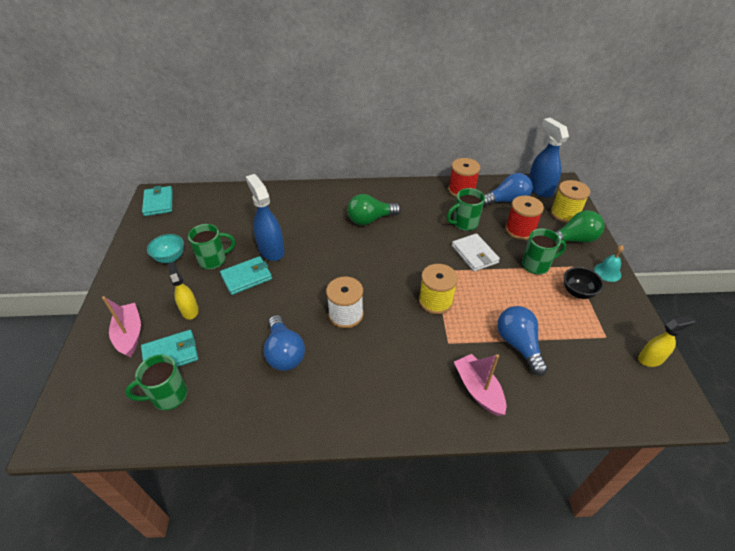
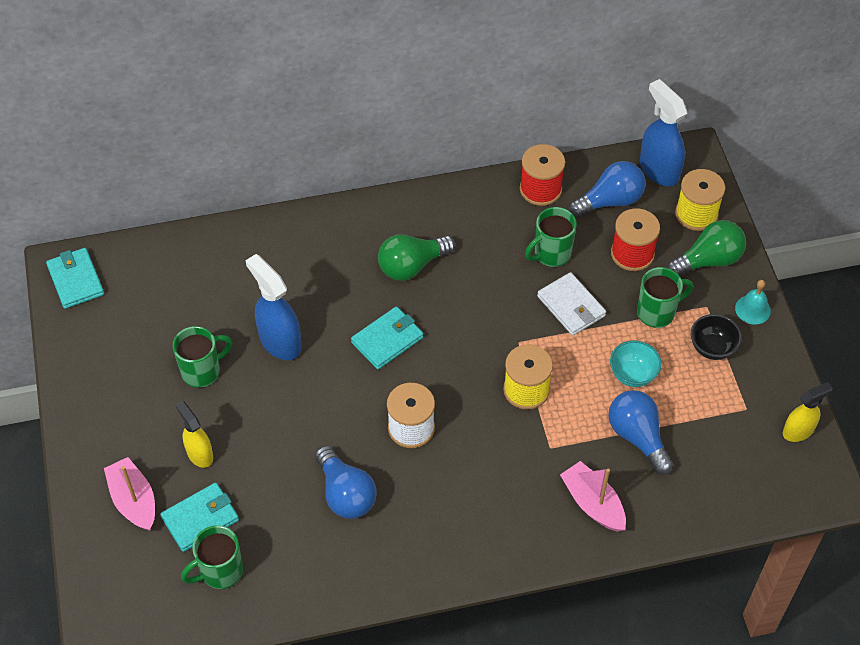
camera: 10 degrees left, 10 degrees up
(170, 258) = (137, 376): turquoise bowl -> turquoise bowl (633, 374)
(246, 277) = (259, 392): turquoise wallet -> turquoise wallet (387, 340)

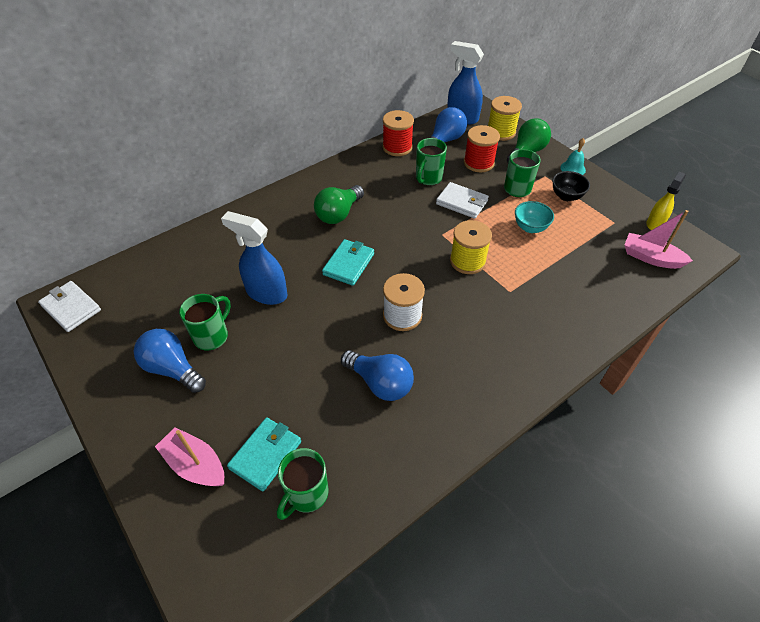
camera: 25 degrees left, 5 degrees down
(76, 280) = (71, 308): turquoise wallet -> white wallet
(199, 454) = (239, 400): yellow spray bottle -> none
(593, 503) = (565, 316): pink boat -> pink boat (650, 258)
(638, 437) = (562, 263): blue light bulb -> blue light bulb (173, 369)

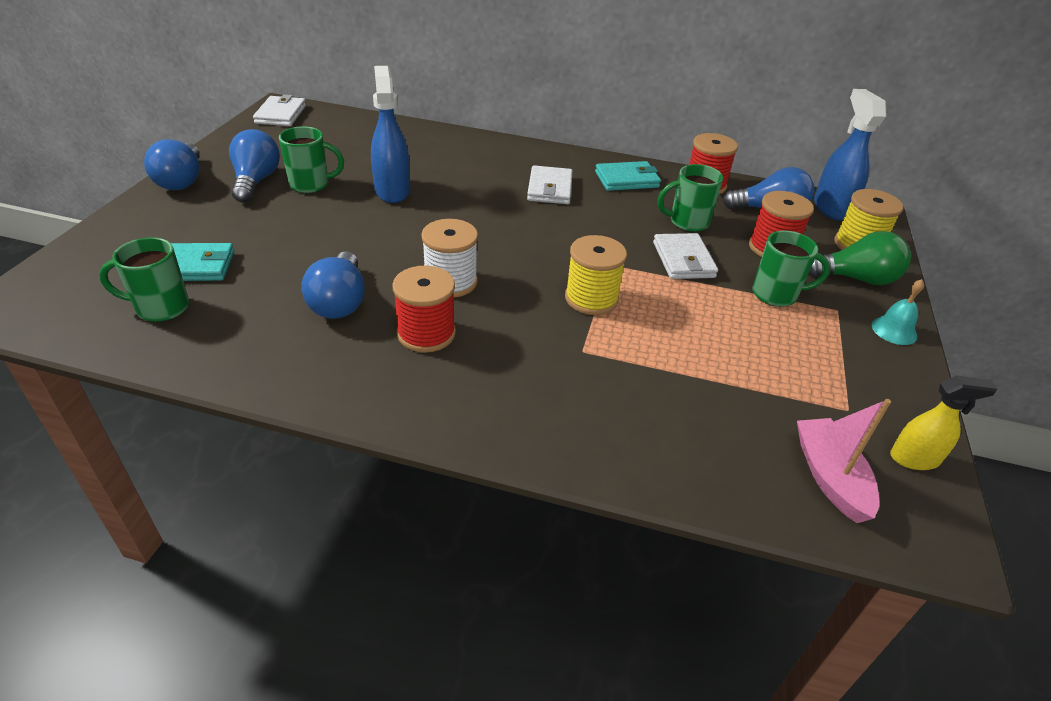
camera: 50 degrees right, 10 degrees down
(121, 419) = (182, 180): none -> blue light bulb
(195, 464) = (158, 234): pink boat -> none
(339, 214) = (550, 188): green light bulb -> white wallet
(348, 264) = (485, 221): turquoise wallet -> turquoise wallet (626, 180)
(446, 353) = (426, 333): none -> red spool
(530, 227) = (719, 330): turquoise bowl -> none
(566, 196) = (828, 343): black bowl -> none

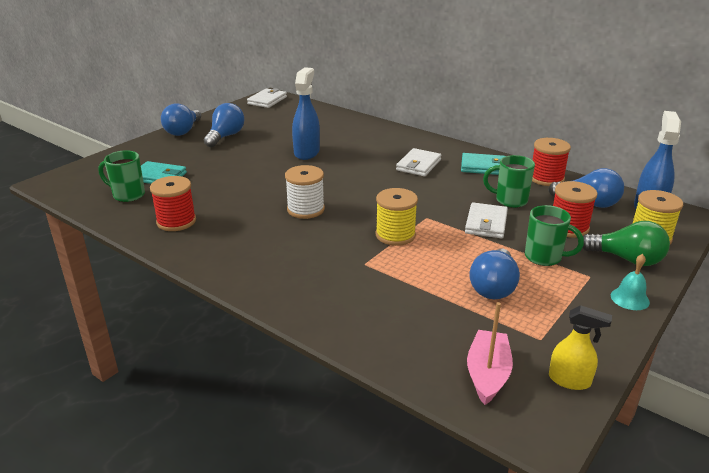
camera: 25 degrees right, 10 degrees down
(311, 185) = (257, 142): green mug -> none
(339, 302) = (228, 209): blue light bulb -> blue light bulb (493, 287)
(426, 333) = (268, 235): red spool -> red spool (176, 221)

